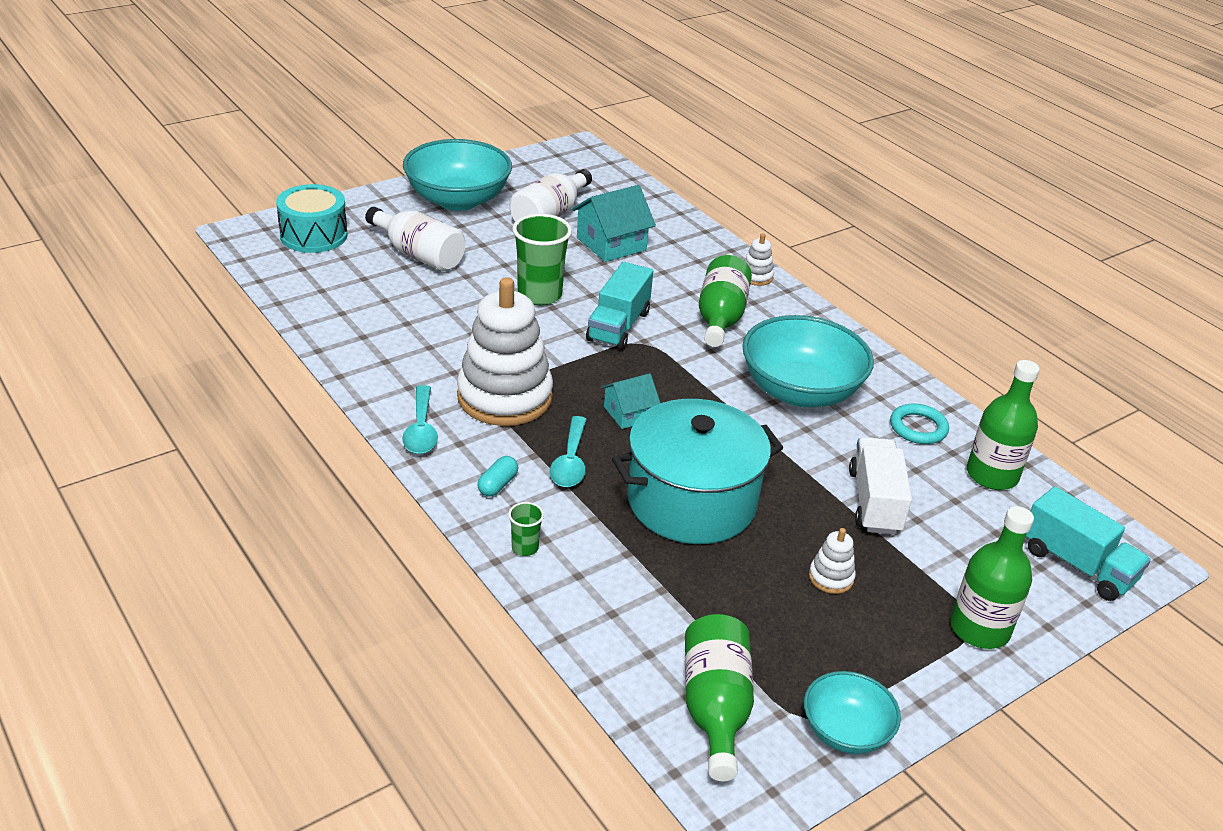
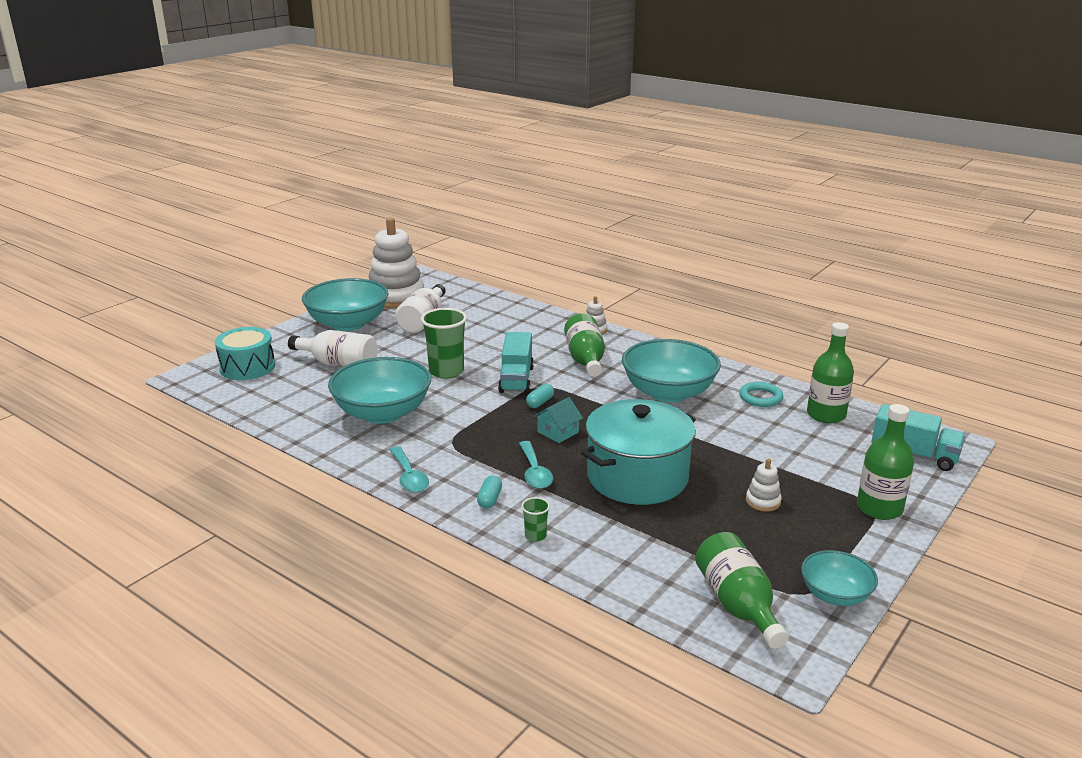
camera: 15 degrees left, 10 degrees down
(435, 335) = (383, 413): none -> turquoise bowl
(504, 397) = (460, 442): white stacking toy -> white stacking toy (396, 297)
(611, 244) = (479, 330): turquoise house -> none
(629, 366) = (540, 402): none -> turquoise capsule
(874, 502) = (761, 448): white truck -> none

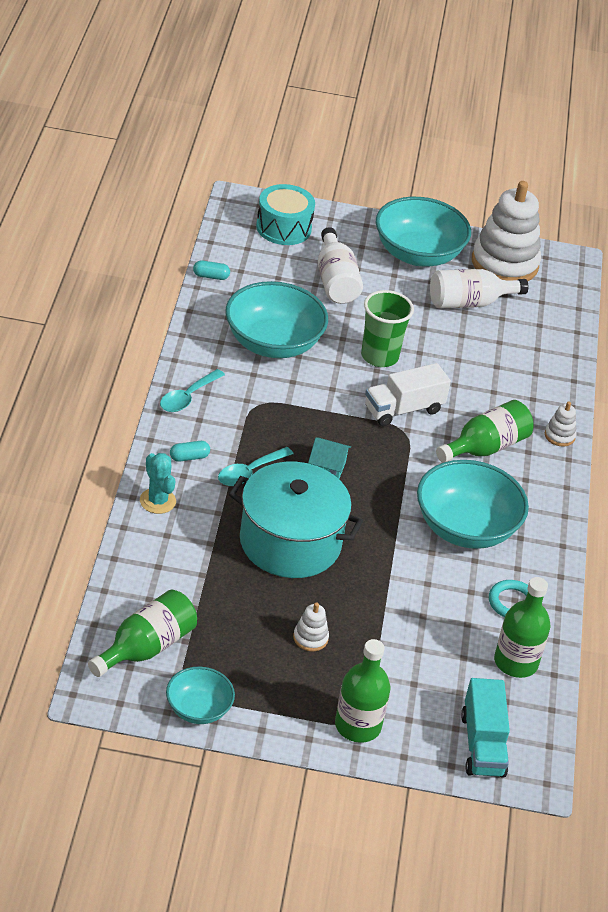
camera: 55 degrees right, 15 degrees up
(516, 379) = (403, 409): turquoise truck -> white truck
(535, 536) = (157, 501): green cup -> turquoise cactus
(540, 402) = (372, 440): turquoise capsule -> turquoise capsule (211, 276)

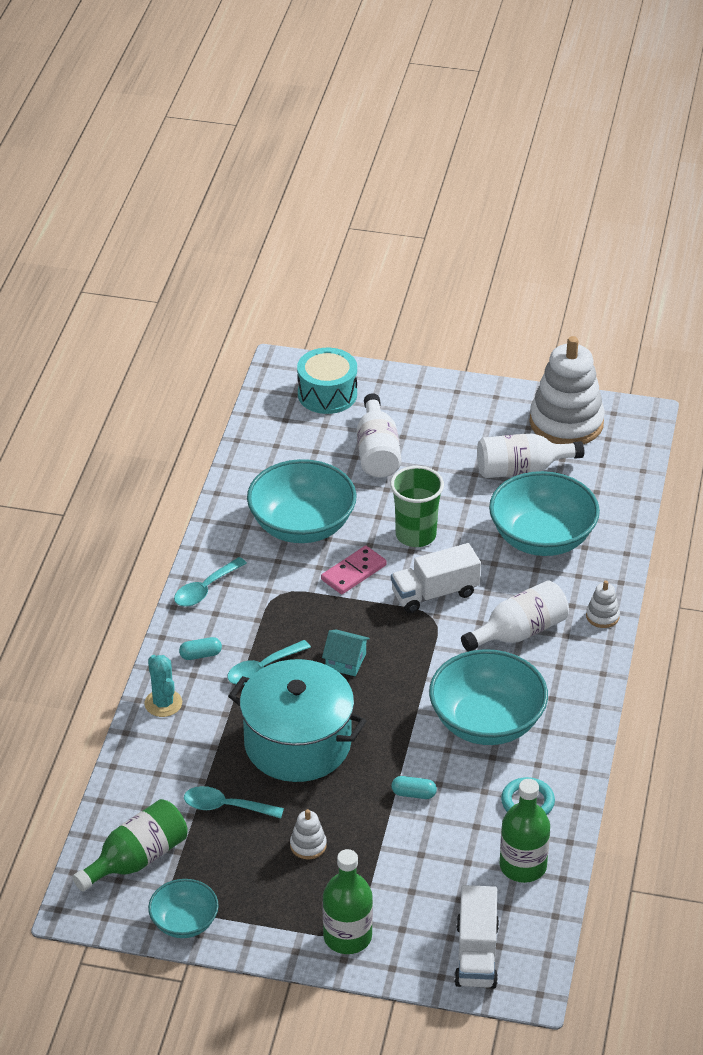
camera: 10 degrees right, 0 degrees up
(211, 276) = (243, 453): turquoise capsule -> turquoise capsule (413, 794)
(227, 600) = (225, 807): none -> turquoise spoon
(326, 388) = (354, 572): none -> pink domino
(418, 254) = (471, 417): turquoise bowl -> turquoise bowl (542, 538)
(482, 744) = (476, 954): turquoise truck -> white truck
(485, 447) = (519, 632): green bottle -> white bottle

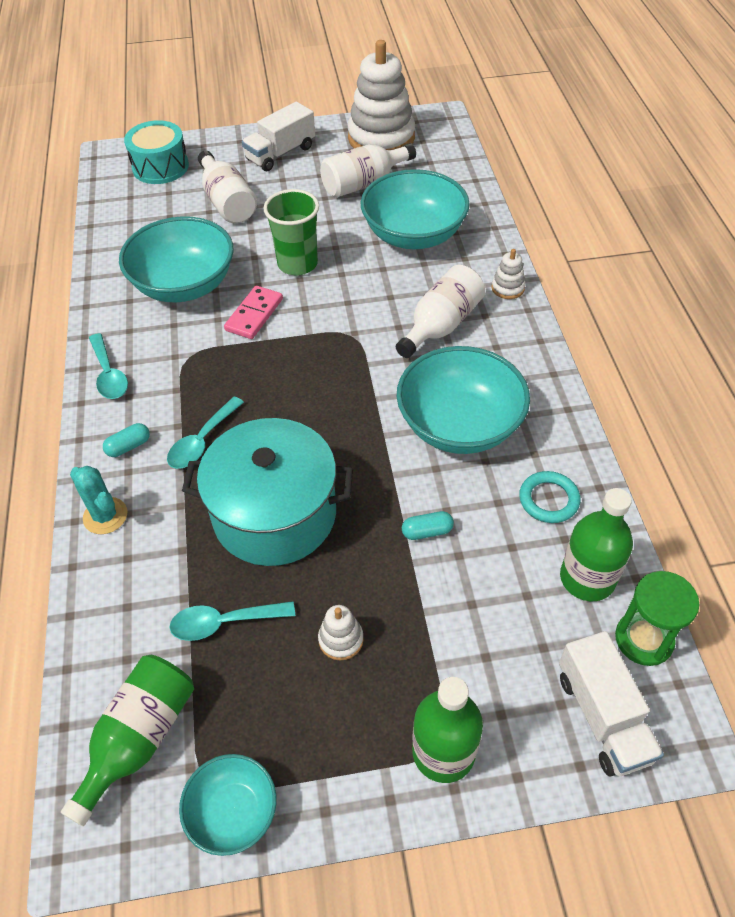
camera: 20 degrees left, 10 degrees up
(205, 589) = (109, 374): turquoise spoon -> turquoise spoon turned 45 degrees counterclockwise
(345, 661) = (286, 405): turquoise house -> none
(435, 593) = (342, 312): white truck -> white truck (280, 153)
(540, 919) = (644, 639): none -> green hourglass

